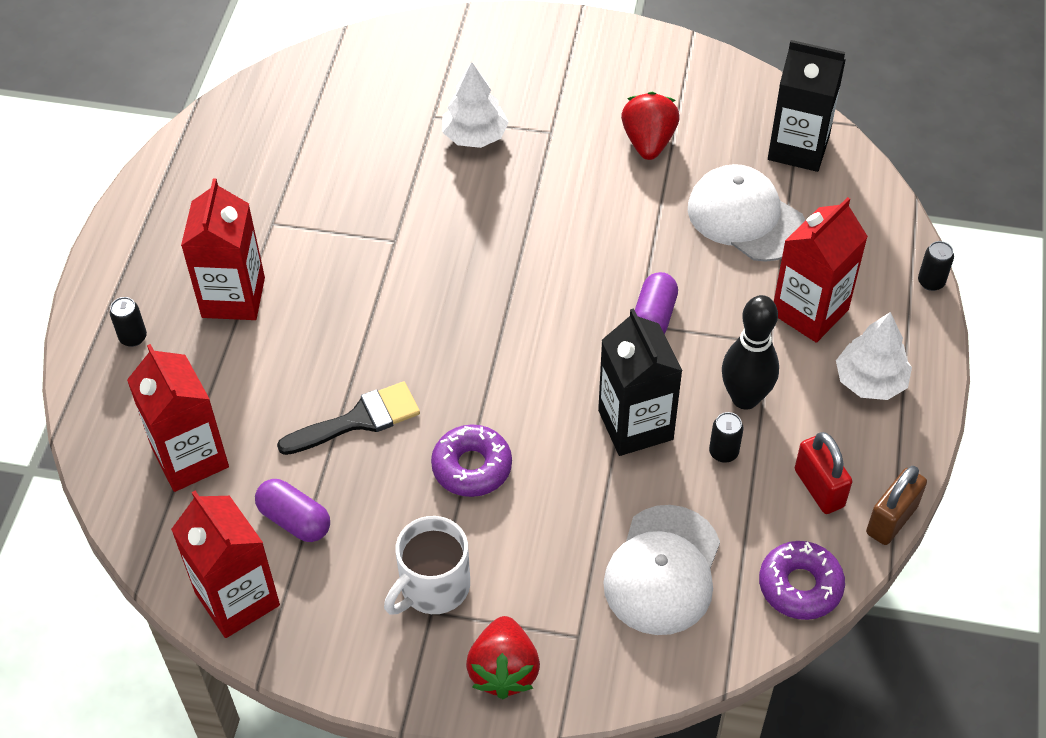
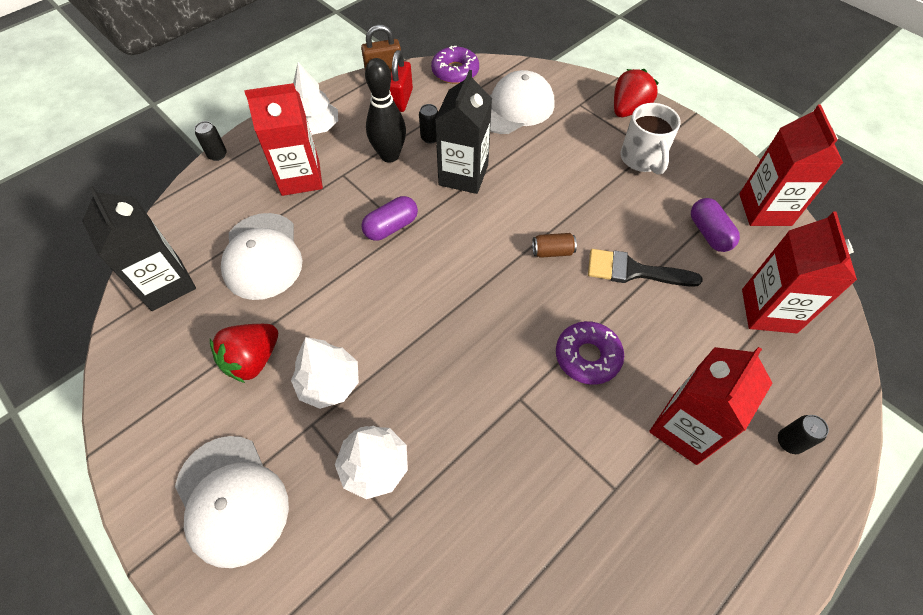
camera: 145 degrees left, 5 degrees up
(433, 587) = (642, 159): white mug -> white mug turned 90 degrees clockwise
(460, 391) = (552, 252): none -> brown can
(472, 467) = (578, 204): purple donut -> purple donut (587, 356)
(559, 65) = (232, 499): none -> white cap
(567, 163) = (329, 383): none -> white tree

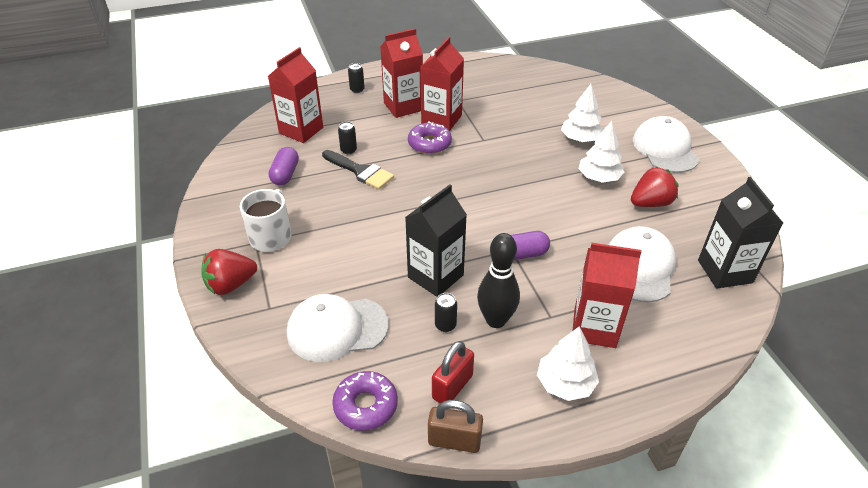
camera: 155 degrees left, 15 degrees down
(217, 155) = (686, 388): black can -> black can (348, 150)
(552, 252) = (405, 198): brown can -> none
(765, 209) = (229, 175): red carton -> red carton (441, 119)

